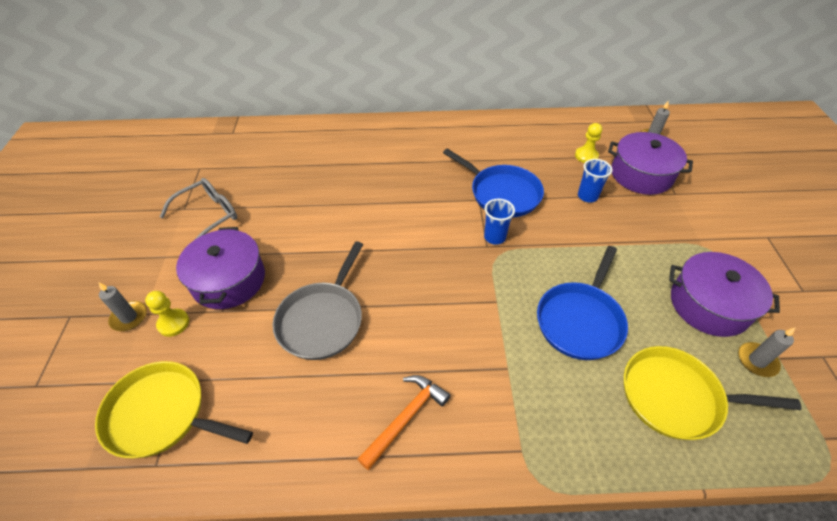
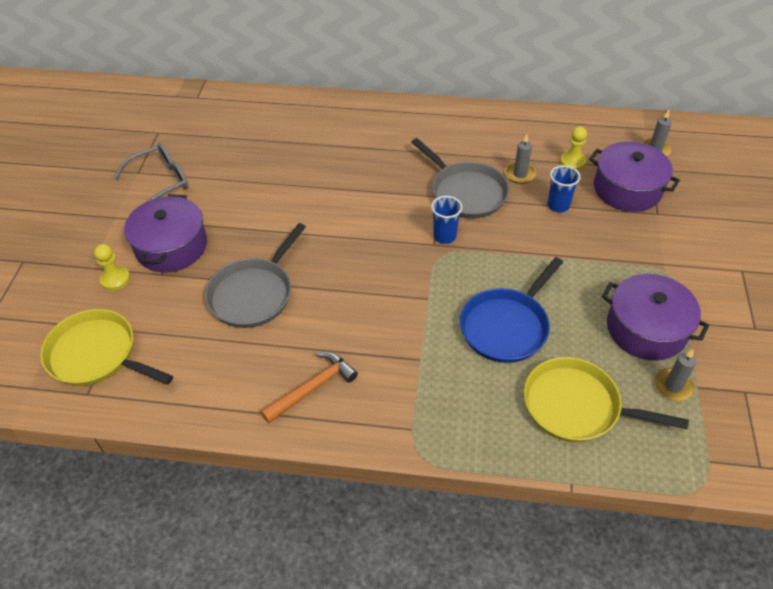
camera: 10 degrees right, 0 degrees up
(129, 317) = (76, 269): grey candle -> grey candle (520, 174)
(502, 193) = (466, 192): blue pan -> grey pan

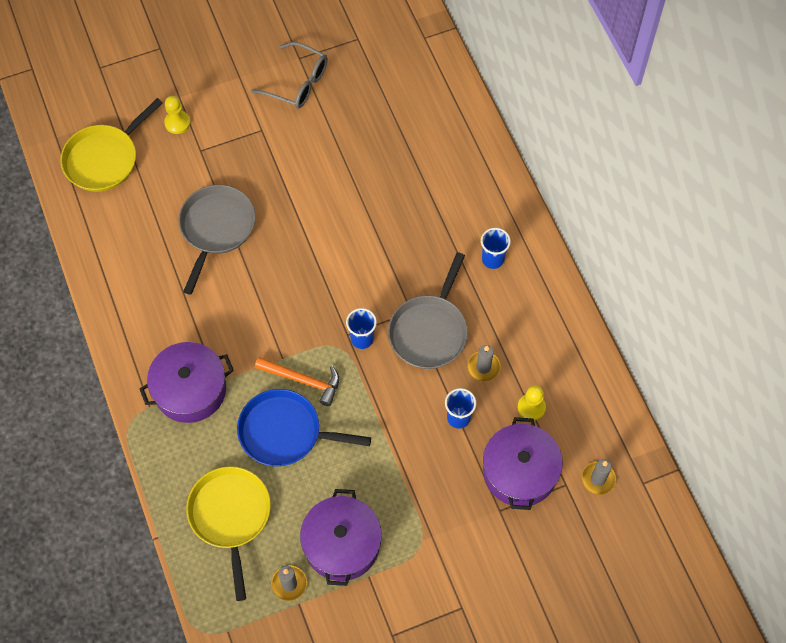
camera: 60 degrees right, 15 degrees up
(96, 355) = (104, 159): yellow pan -> yellow pan turned 135 degrees counterclockwise
(171, 246) = (232, 139): purple pot -> purple pot (190, 389)
(253, 294) = (216, 228): grey pan -> grey pan turned 105 degrees clockwise
(313, 388) = (151, 320): orange hammer -> orange hammer (303, 380)
(426, 134) = (492, 259): none -> blue cup

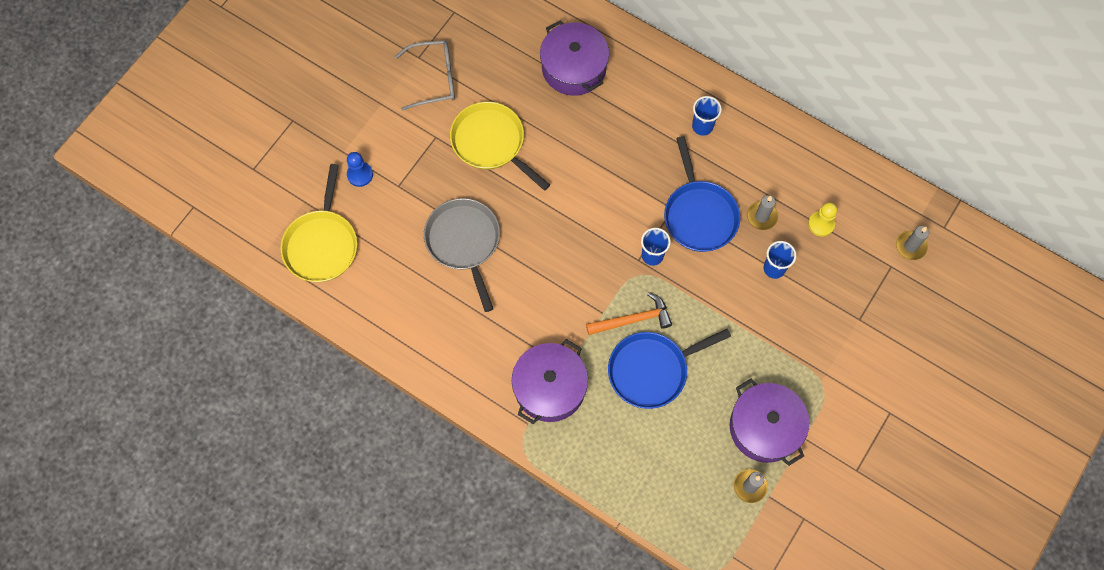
camera: 35 degrees left, 5 degrees up
(177, 123) = (360, 175): yellow pawn -> blue pawn
(230, 516) = (662, 465): yellow pan -> yellow pan (491, 143)
(429, 331) = (699, 215): grey pan -> blue pan
(520, 472) = (851, 279): purple pot -> purple pot (574, 68)

